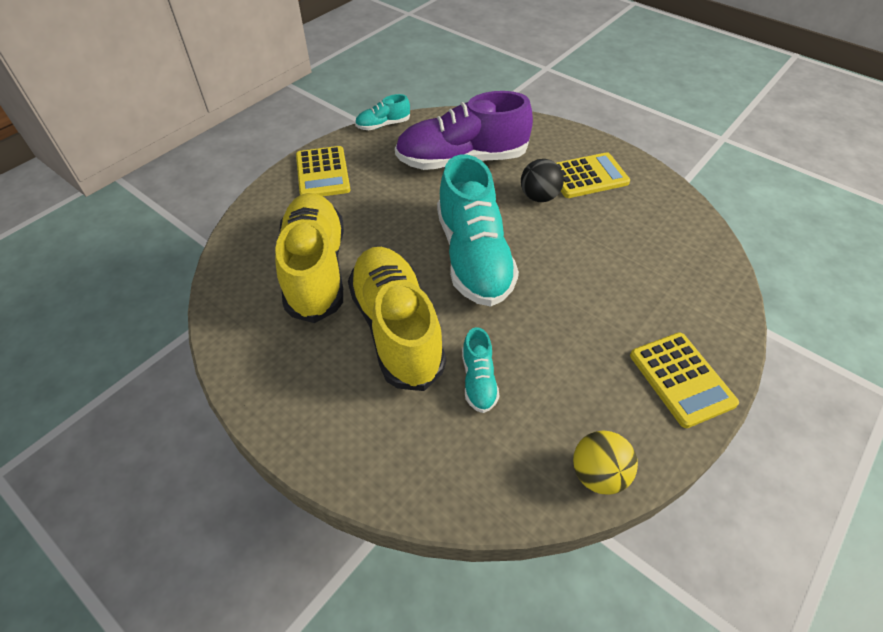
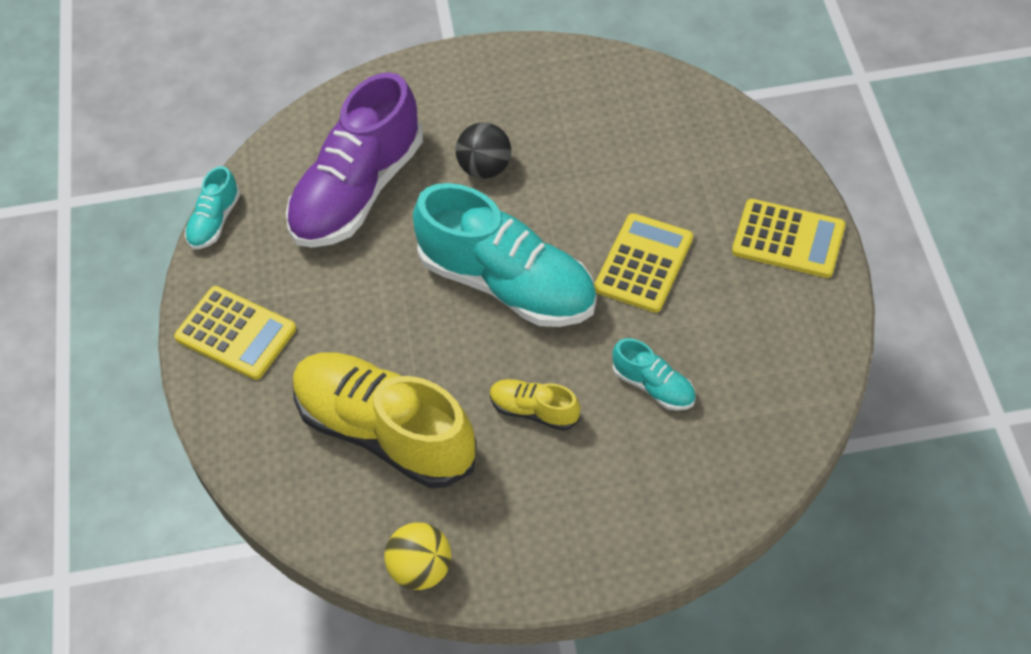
camera: 45 degrees left, 5 degrees up
(396, 329) = (534, 411): yellow shoe -> yellow shoe, size x0.45
(587, 176) = (500, 106): yellow calculator -> yellow calculator (643, 263)
(598, 474) = (816, 369): yellow ball -> yellow ball (421, 569)

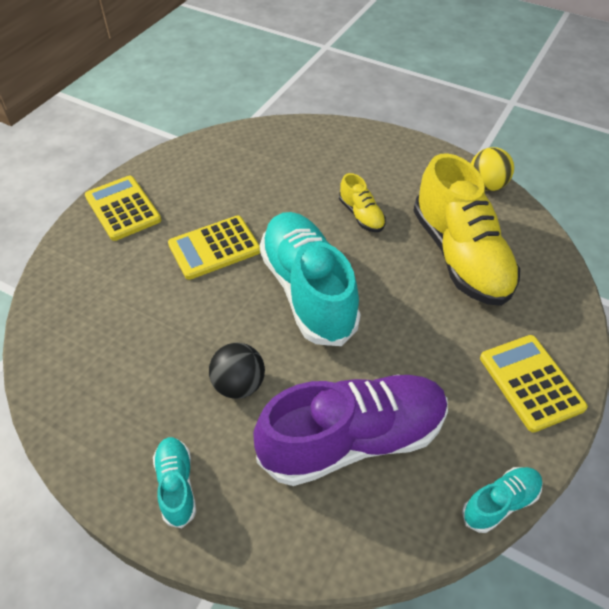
camera: 145 degrees left, 5 degrees down
(653, 386) = (284, 188): turquoise shoe -> turquoise shoe (176, 485)

